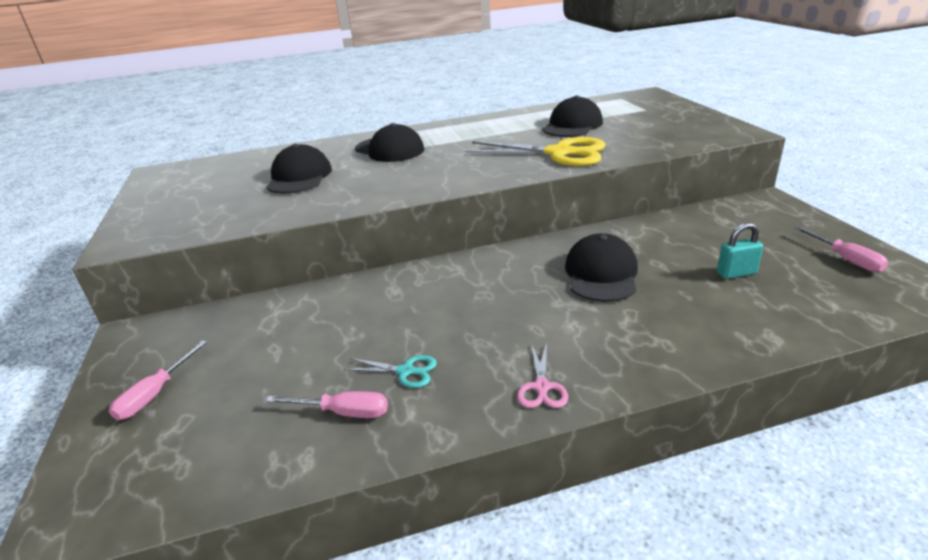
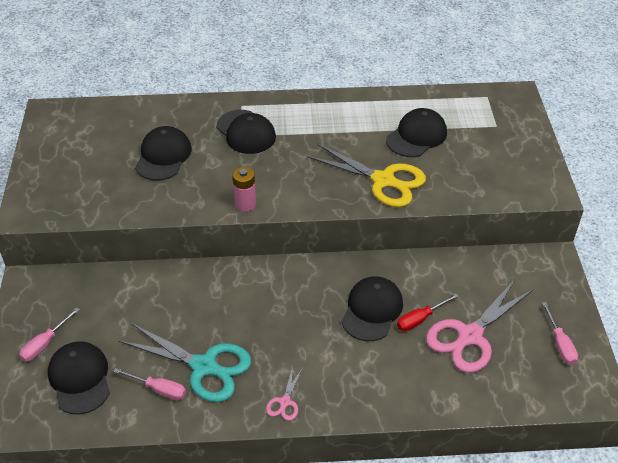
camera: 10 degrees right, 15 degrees up
(213, 425) = (80, 378): none -> black cap
(406, 371) = (205, 366): turquoise scissors -> turquoise scissors, size x2.20
(410, 192) = (245, 204): none -> pink battery
(665, 270) = (420, 319): none -> red screwdriver
(736, 273) = (469, 336): turquoise padlock -> pink scissors

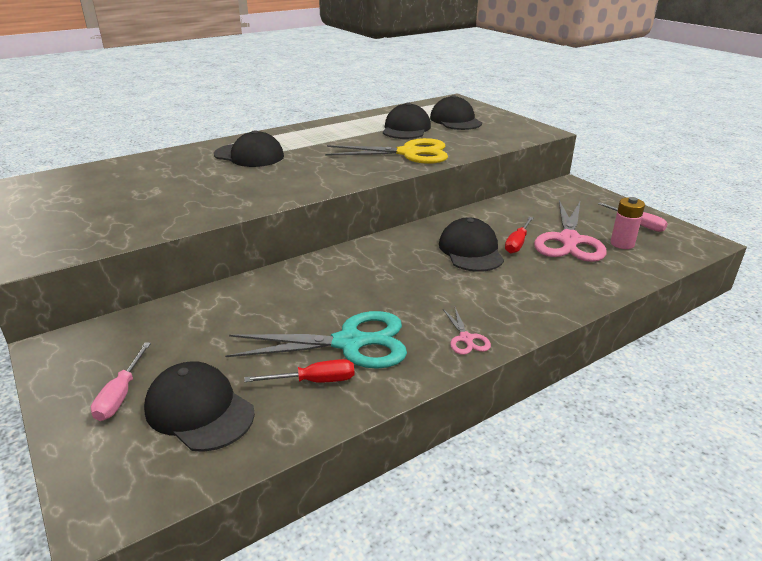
camera: 30 degrees left, 15 degrees down
(159, 389) = (314, 381): pink screwdriver -> red screwdriver
(163, 156) = (174, 185): black cap -> black cap (455, 120)
(245, 204) = (296, 192): pink battery -> pink battery (622, 244)

